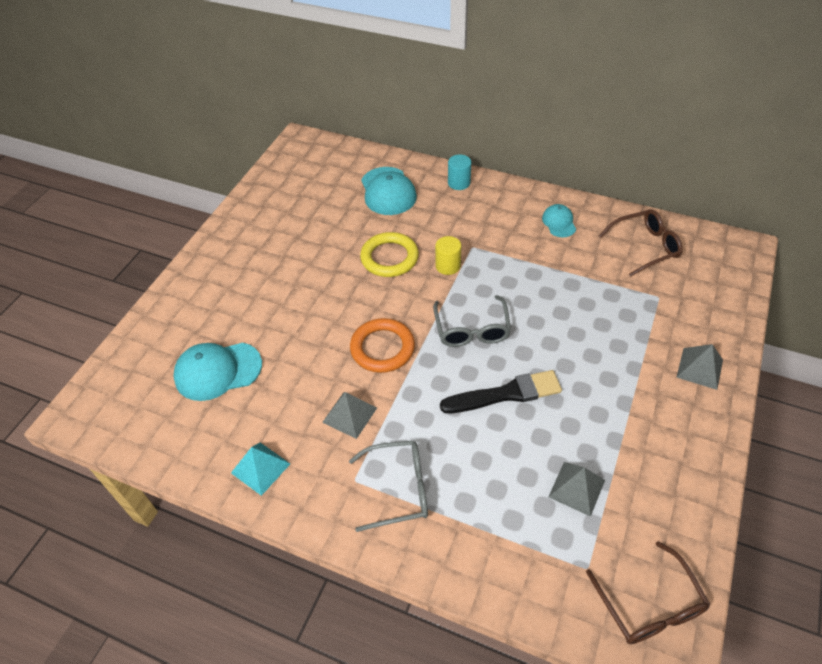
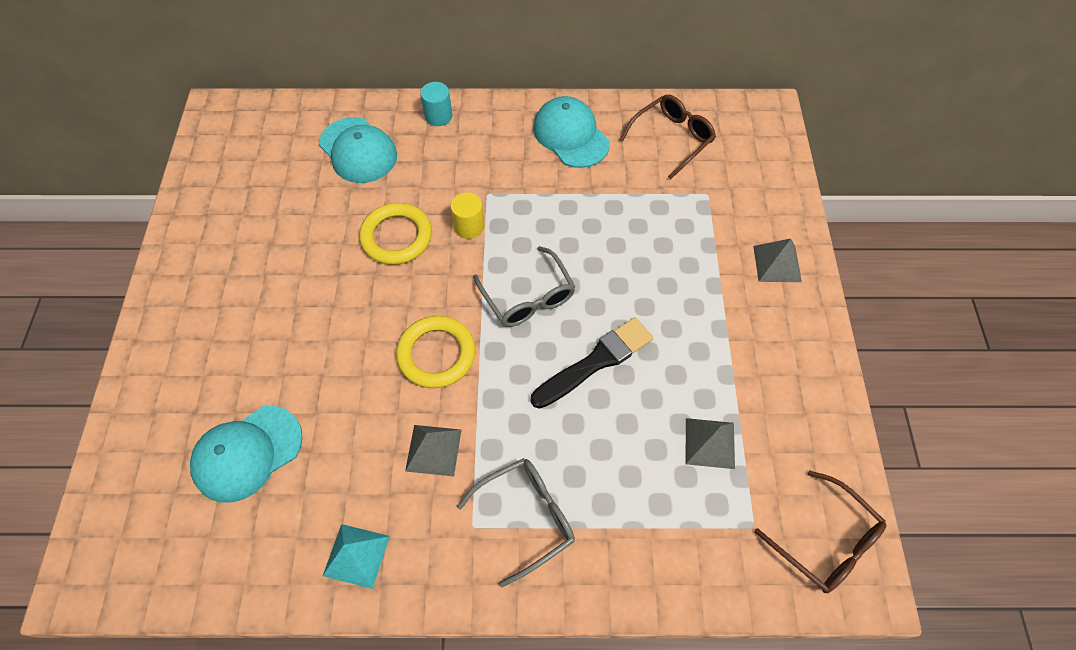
camera: 25 degrees left, 10 degrees up
(382, 348) = (436, 354): orange ring -> yellow ring
(559, 222) = (571, 135): turquoise cap -> turquoise cap, size x1.77

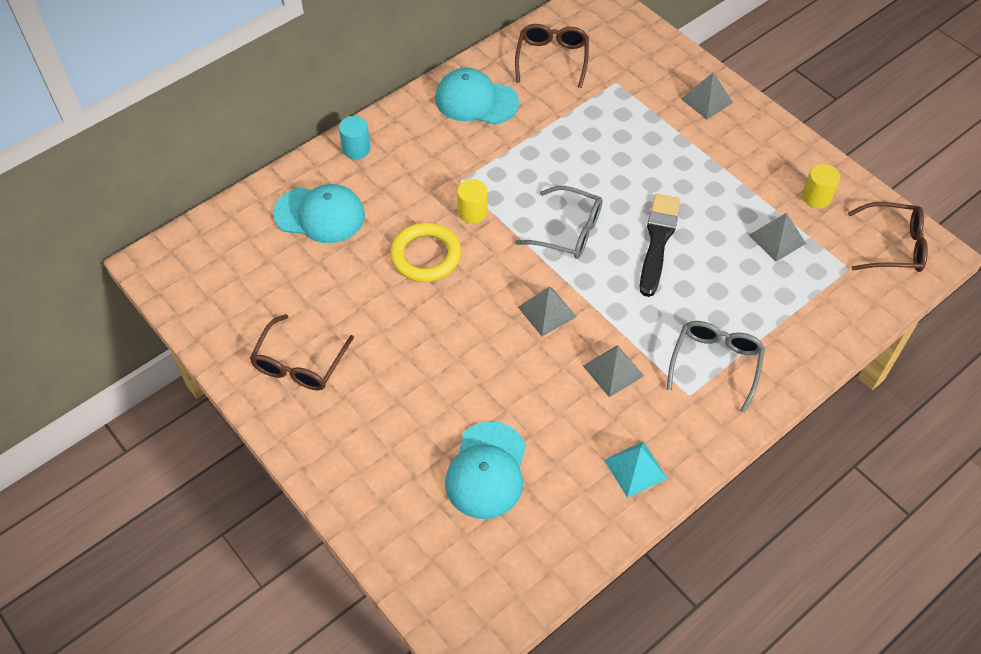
camera: 40 degrees left, 5 degrees down
(220, 256) = (299, 363): none -> brown glasses
(436, 354) = (547, 311): yellow ring -> grey pyramid
(793, 431) = (816, 197): none -> yellow cylinder

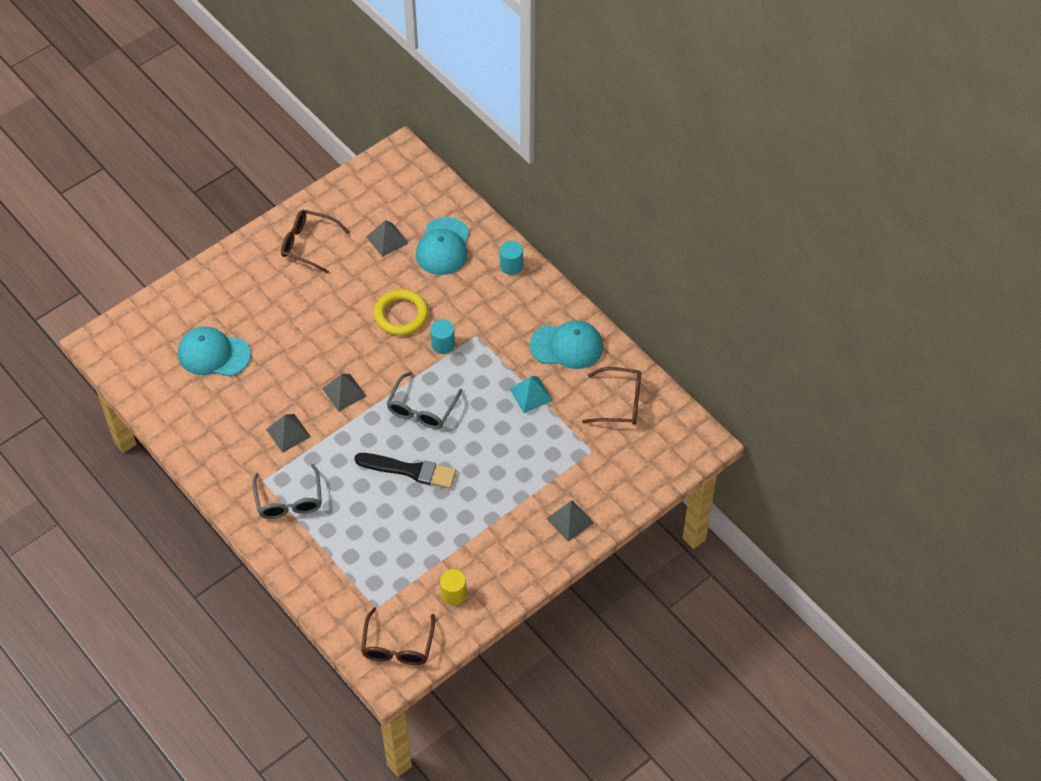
camera: 90 degrees right, 0 degrees up
(472, 212) = (443, 344): yellow cylinder -> turquoise cylinder
(476, 100) = (567, 346): turquoise cap -> turquoise cap turned 75 degrees clockwise
(635, 469) = (206, 442): turquoise pyramid -> turquoise pyramid (531, 394)
(715, 364) = (289, 500): grey glasses -> grey glasses turned 60 degrees clockwise
(777, 239) = (408, 557): grey pyramid -> grey pyramid (387, 239)

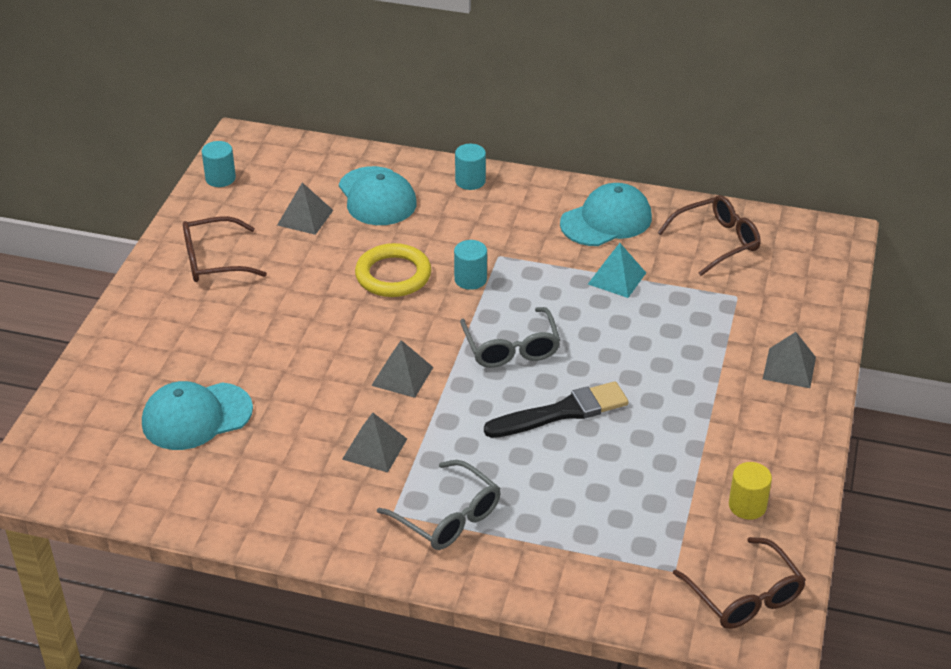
camera: 35 degrees left, 15 degrees down
(363, 179) = (220, 178): none -> turquoise cylinder

